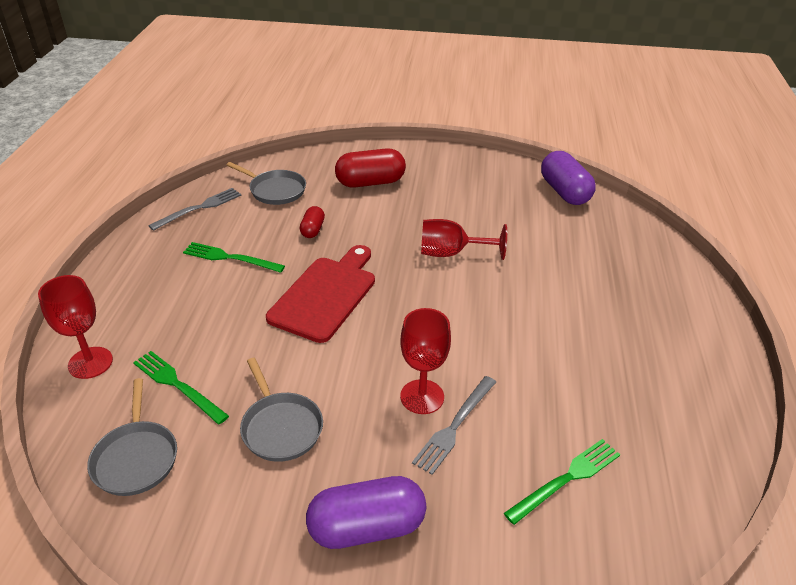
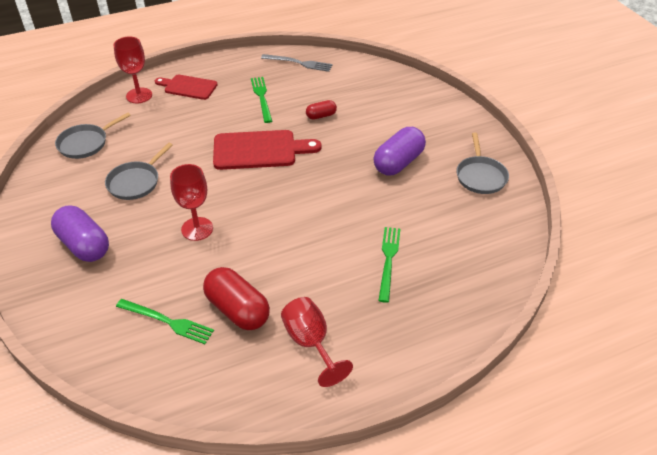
camera: 60 degrees right, 5 degrees up
(132, 309) = (188, 87): none -> red cutting board
(178, 385) = (142, 131): green fork -> green fork (388, 260)
(275, 190) = (348, 82): grey pan -> grey pan (480, 176)
(370, 182) = (403, 117): red capsule -> red capsule (237, 310)
(451, 253) = (355, 188): red goblet -> red goblet (310, 343)
(455, 426) = (181, 253): grey fork -> none
(564, 192) = (505, 222): purple capsule -> purple capsule (398, 162)

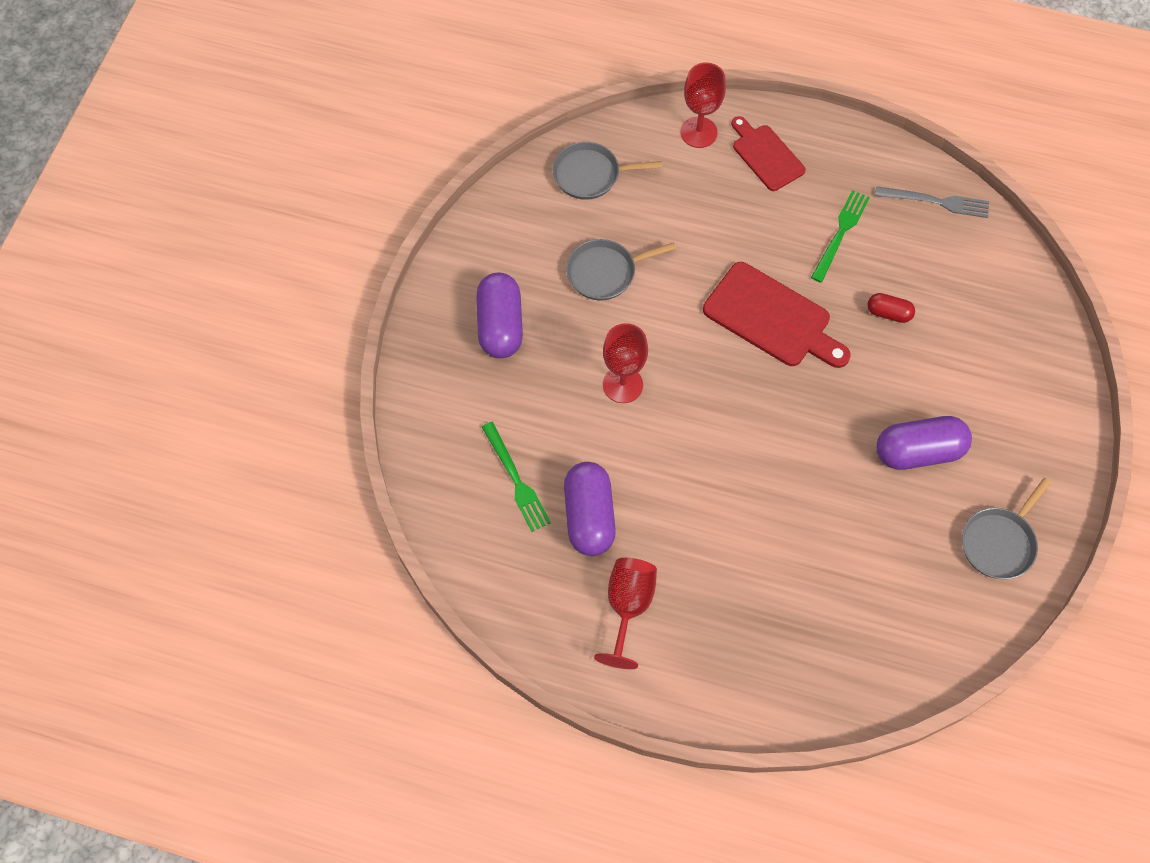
camera: 40 degrees right, 20 degrees up
(237, 310) = (589, 516): red capsule -> purple capsule
(299, 63) = (936, 202): grey fork -> grey fork turned 45 degrees counterclockwise
(388, 260) = (786, 573): green fork -> none

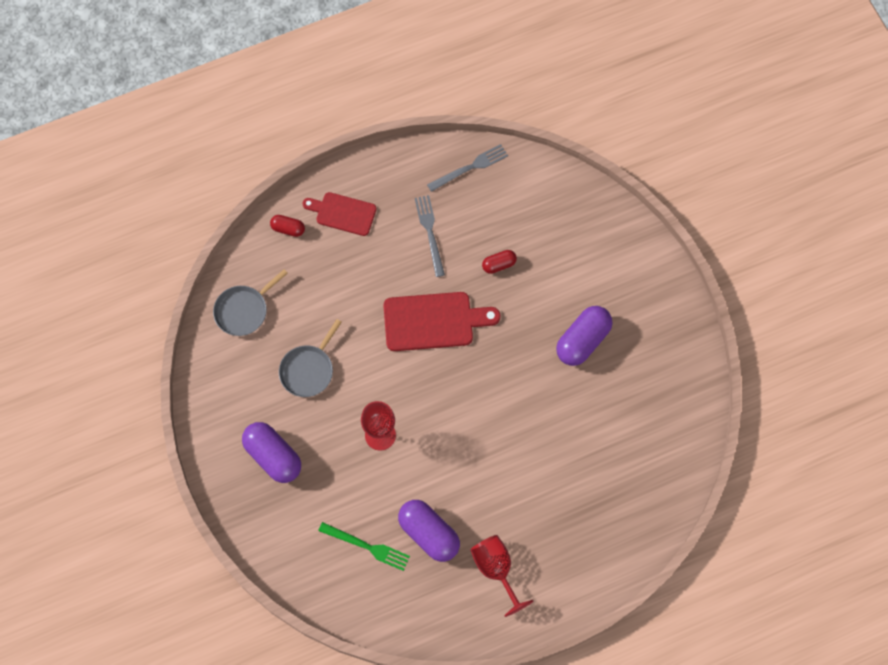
camera: 40 degrees left, 5 degrees up
(698, 132) = (288, 229): red goblet -> red capsule
(840, 233) = (430, 232): green fork -> grey fork
(999, 543) = (668, 361): grey pan -> none

